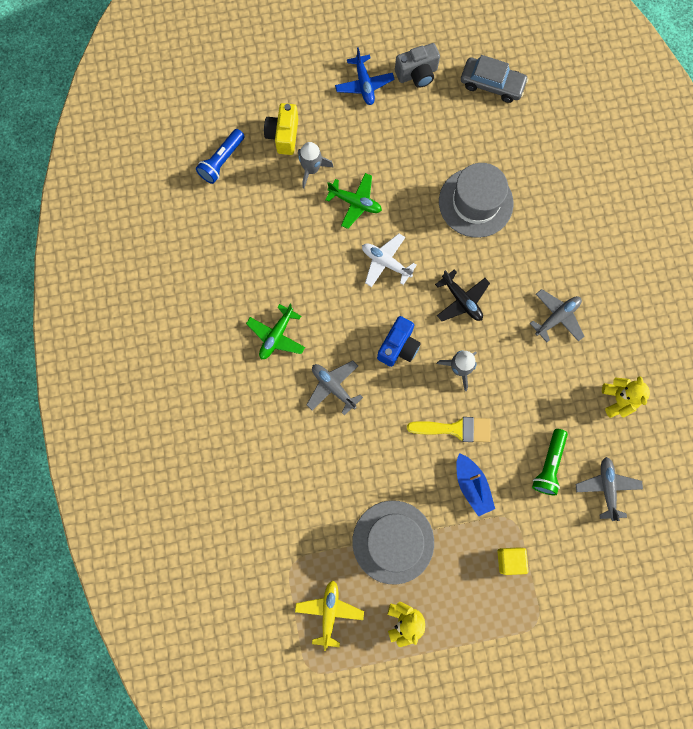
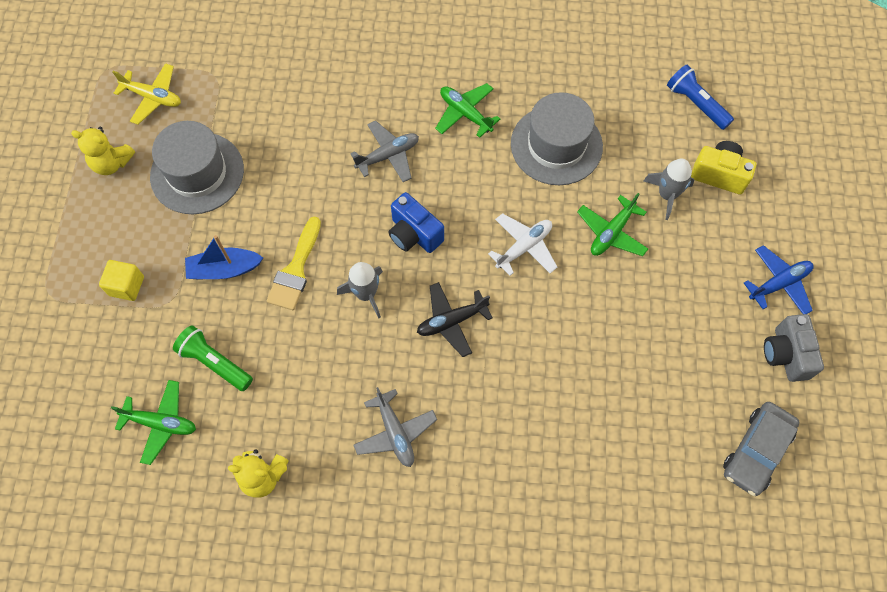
camera: 105 degrees right, 10 degrees down
(364, 84) = (779, 284): blue plane -> blue plane turned 150 degrees clockwise
(475, 202) = (580, 376): grey hat -> grey hat (556, 145)
(607, 488) = (160, 423): grey plane -> green plane

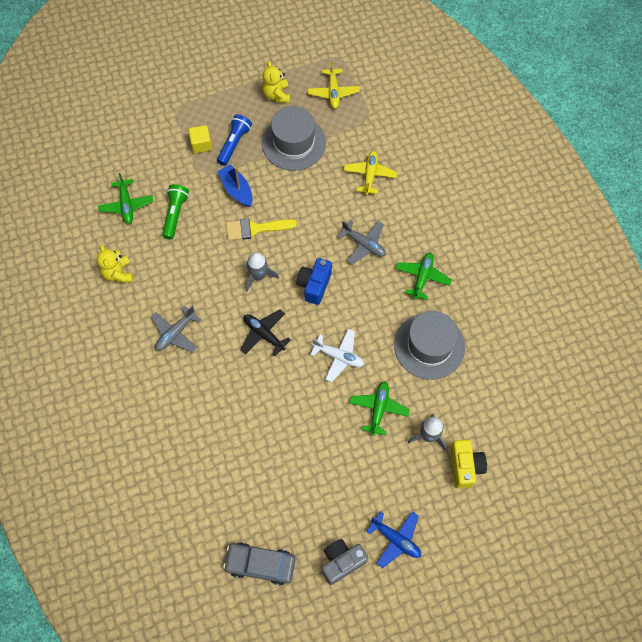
camera: 65 degrees right, 0 degrees up
(297, 108) = (370, 175): none -> yellow plane
(611, 232) = (378, 409): green plane -> green plane turned 90 degrees clockwise
(696, 104) = (518, 429): blue flashlight -> blue flashlight (234, 144)

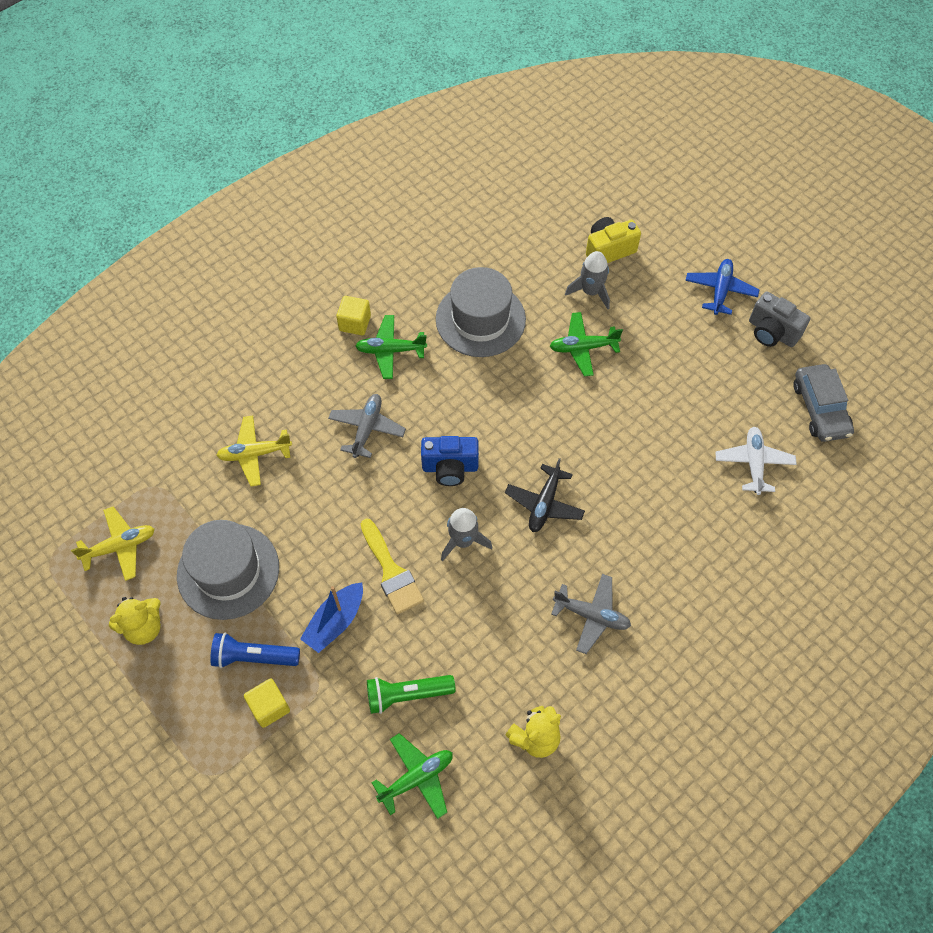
camera: 110 degrees left, 5 degrees down
(338, 356) = (536, 409): white plane -> white plane (753, 463)
(454, 261) = (355, 323): none -> yellow cube

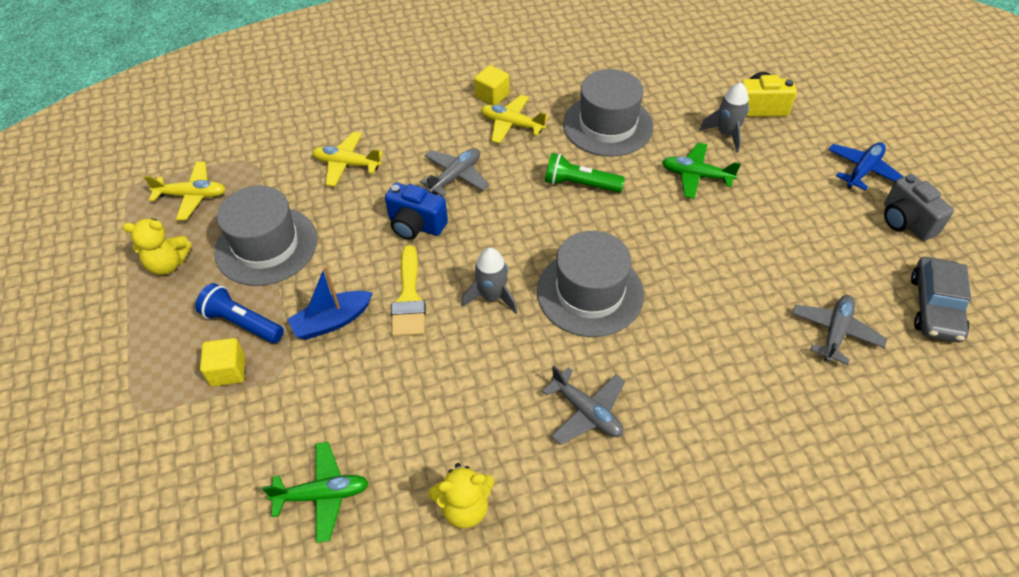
camera: 25 degrees right, 10 degrees down
(390, 350) = (512, 125): green plane -> yellow plane
(407, 695) = (360, 412): green flashlight -> green flashlight (580, 184)
(450, 468) = (514, 232): blue camera -> blue camera (416, 225)
(544, 504) = (590, 293): black plane -> grey hat
(753, 463) = (835, 332): white plane -> grey plane

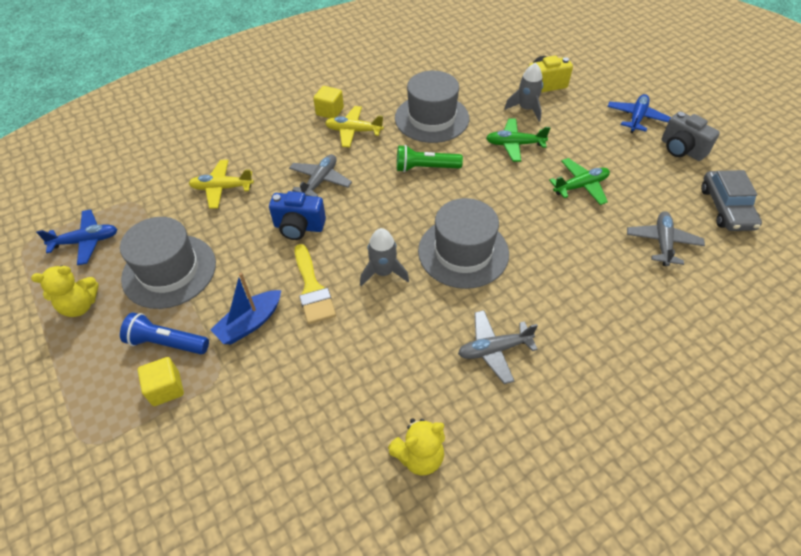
camera: 15 degrees left, 0 degrees up
(192, 196) = (86, 241): yellow plane -> blue plane
(322, 495) = (289, 478): green plane -> green plane (580, 186)
(586, 412) = (494, 349): grey plane -> grey plane turned 135 degrees clockwise

